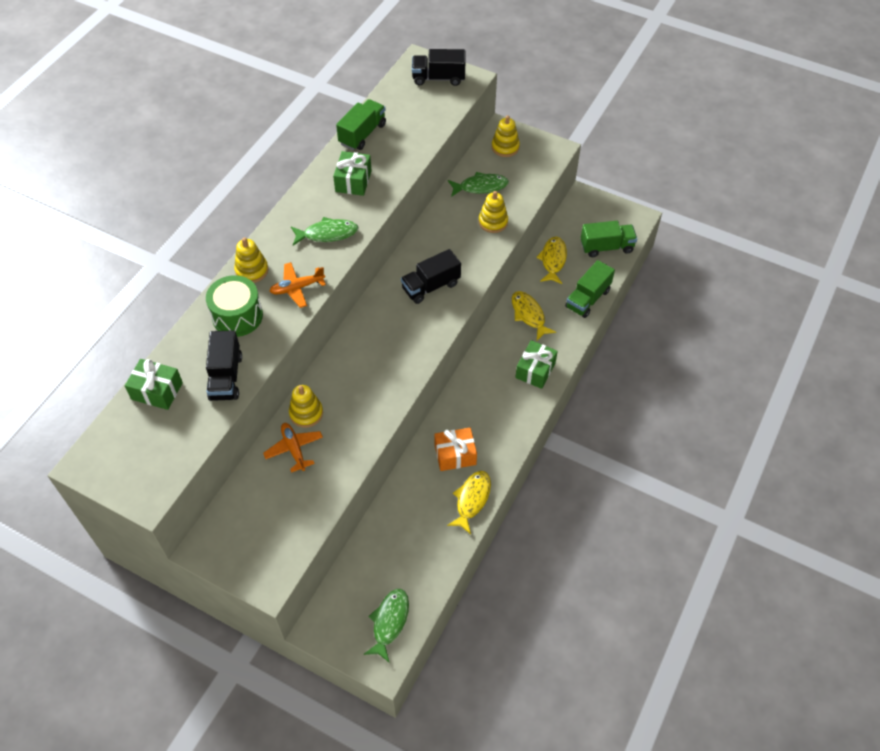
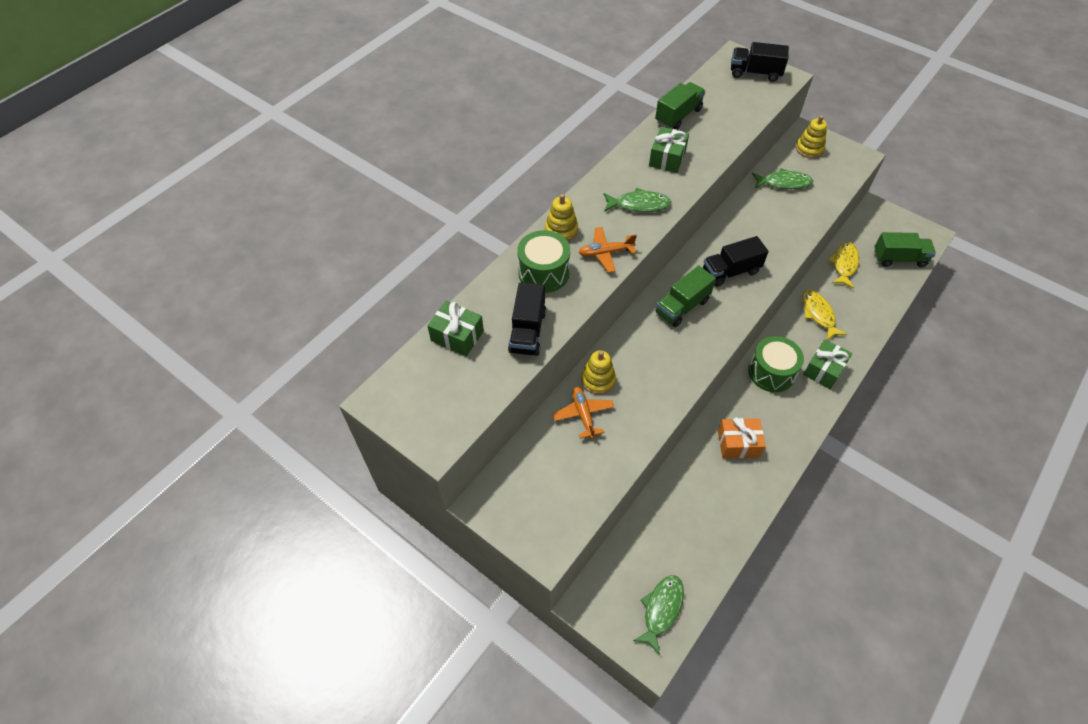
camera: 10 degrees right, 0 degrees up
(472, 500) = (753, 493): yellow fish -> none
(484, 380) = (771, 372): none -> green drum
(493, 222) = (795, 217): yellow stacking toy -> none
(588, 299) = (879, 306): green truck -> green truck (682, 307)

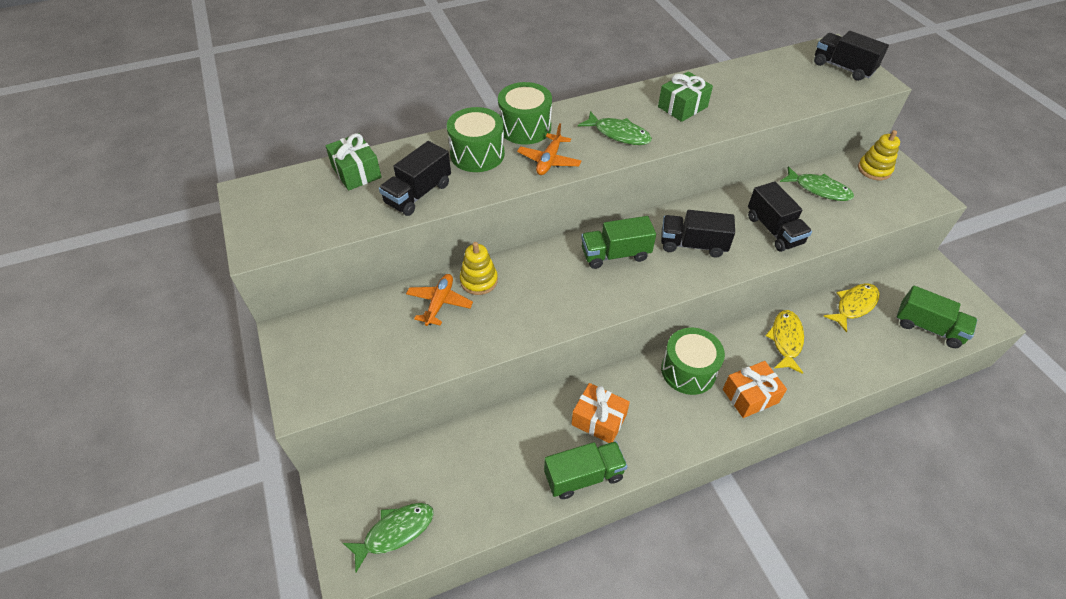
camera: 30 degrees right, 5 degrees down
(561, 230) = (525, 127): yellow stacking toy -> green drum
(605, 253) = (549, 160): orange plane -> orange plane turned 90 degrees counterclockwise
(678, 116) = (726, 77): green truck -> green truck (583, 476)
(777, 232) = (774, 230): none -> black truck
(824, 370) = (750, 396): green gift -> orange gift

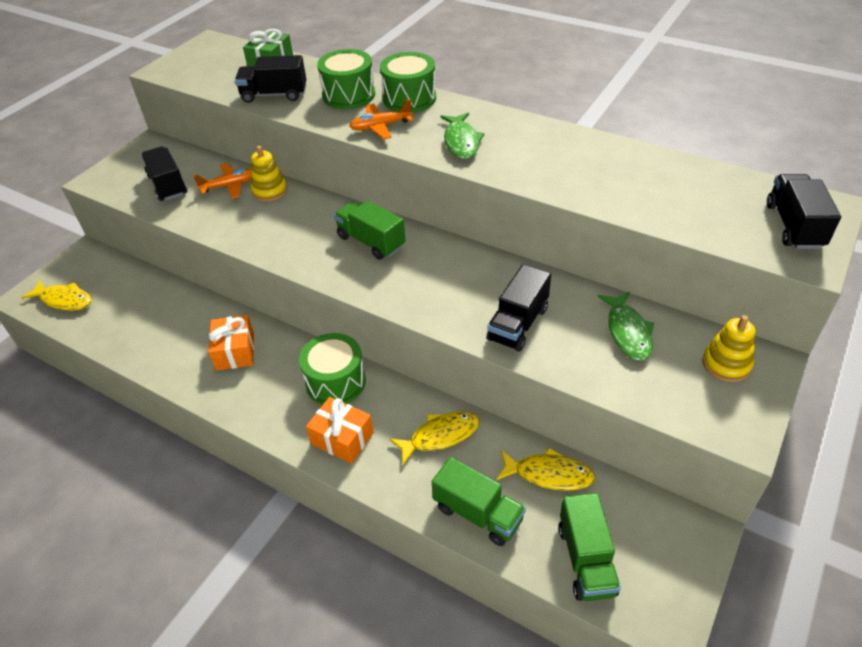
camera: 55 degrees right, 5 degrees down
(395, 532) = (64, 300): green fish -> yellow fish
(583, 476) = (173, 370): green truck -> green truck (478, 513)
(682, 107) = (552, 156): green gift -> none
(693, 245) = (434, 280): black truck -> black truck (168, 185)

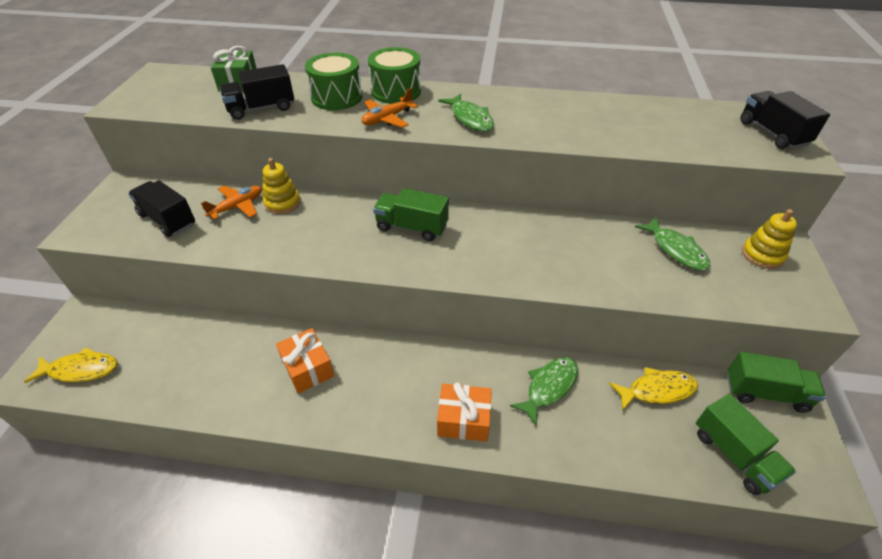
camera: 25 degrees left, 0 degrees up
(336, 382) = (425, 367): green drum -> none
(440, 436) = (549, 387): yellow fish -> green fish
(478, 513) = (625, 447): green truck -> green truck (765, 393)
(518, 324) = (588, 266): black truck -> none

